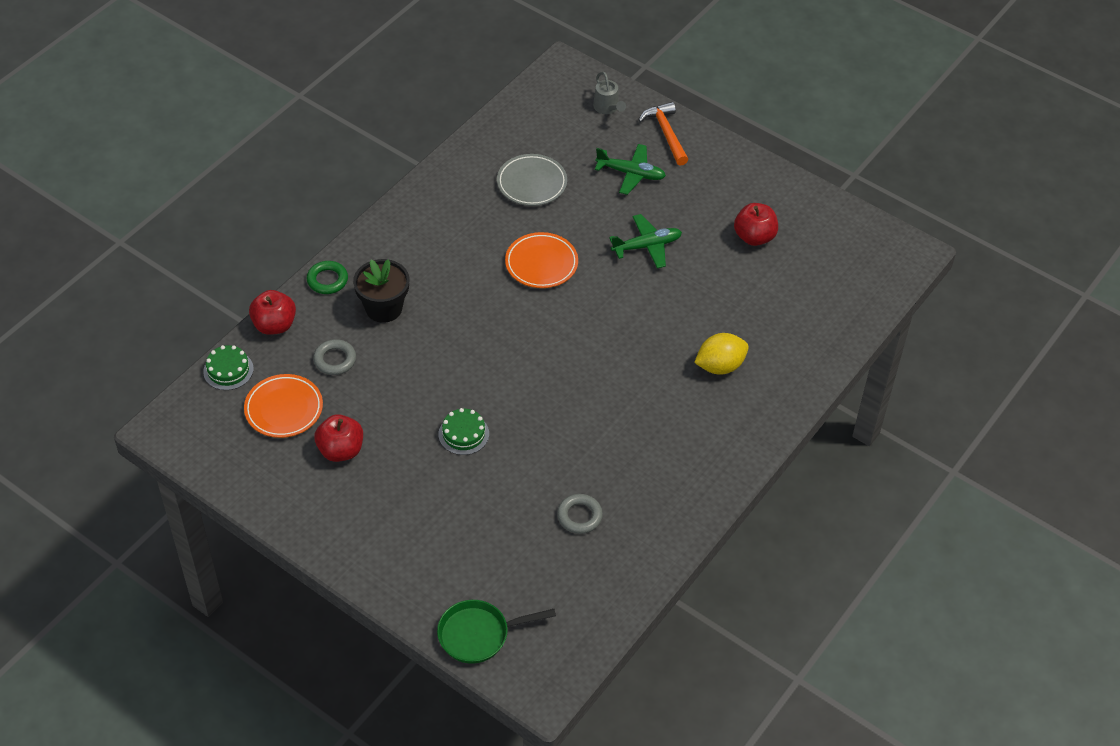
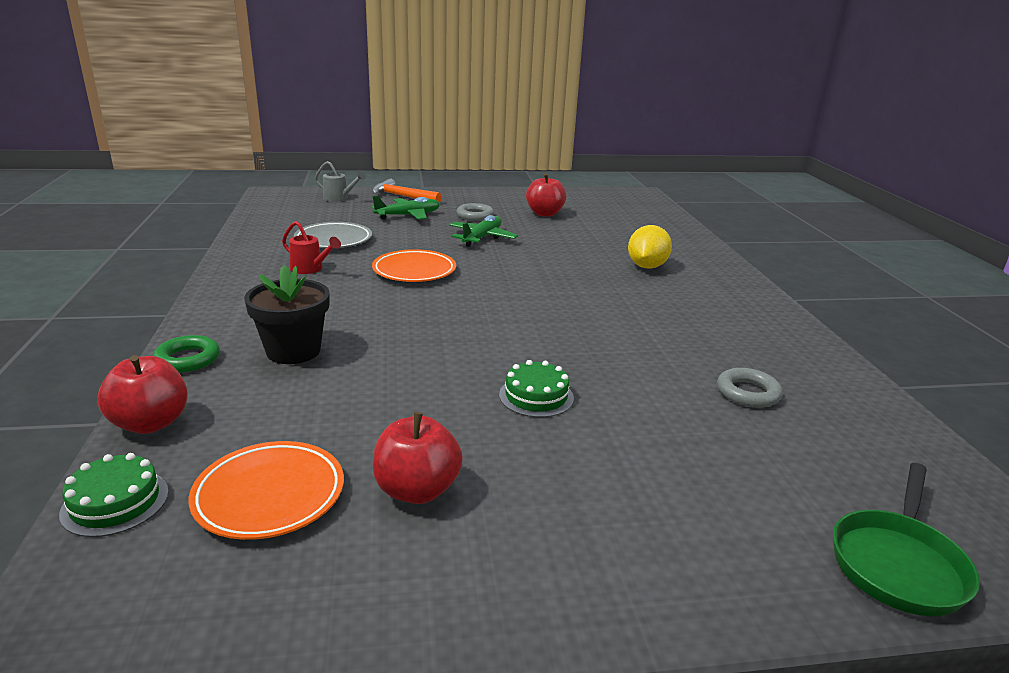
camera: 45 degrees left, 25 degrees down
(335, 360) = (286, 414): grey ring -> grey ring (475, 216)
(476, 218) = (310, 269): none -> red watering can

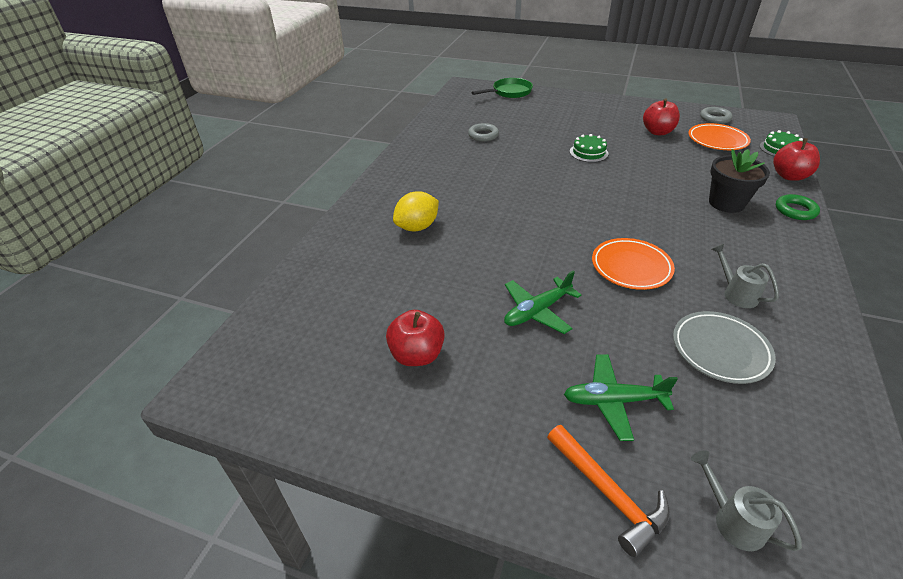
camera: 150 degrees left, 15 degrees up
(310, 269) = (736, 293): red watering can -> grey watering can
(475, 216) = (516, 374): grey ring -> grey ring (715, 118)

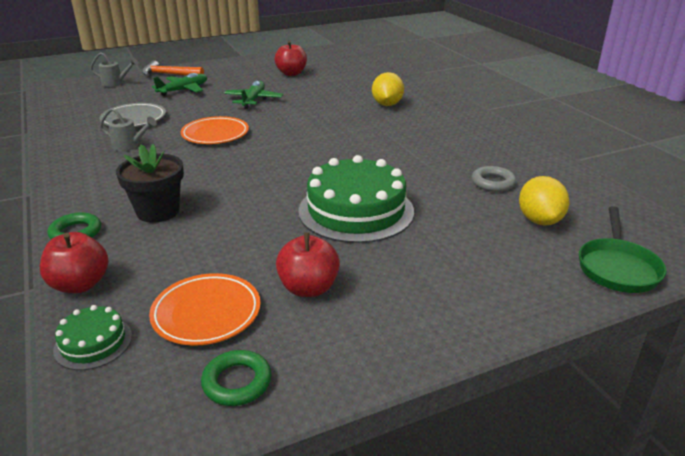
camera: 135 degrees right, 10 degrees down
(501, 114) = (539, 220): none -> yellow lemon
(588, 152) = (356, 211): green cake -> green cake, size x2.12
(715, 118) = (237, 382): grey ring -> green ring

